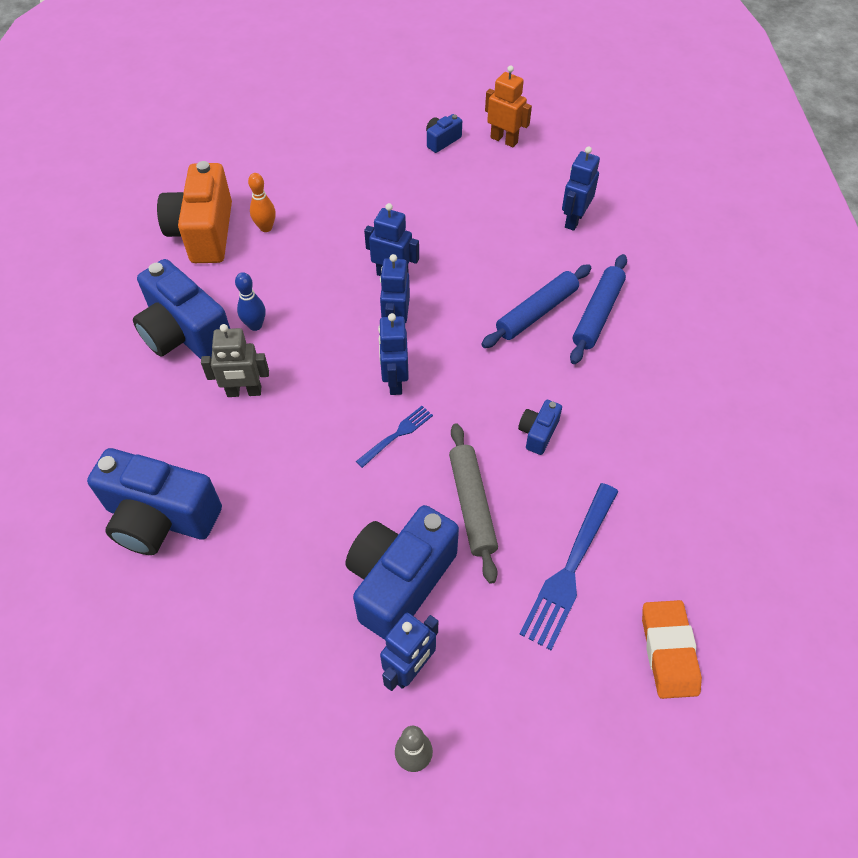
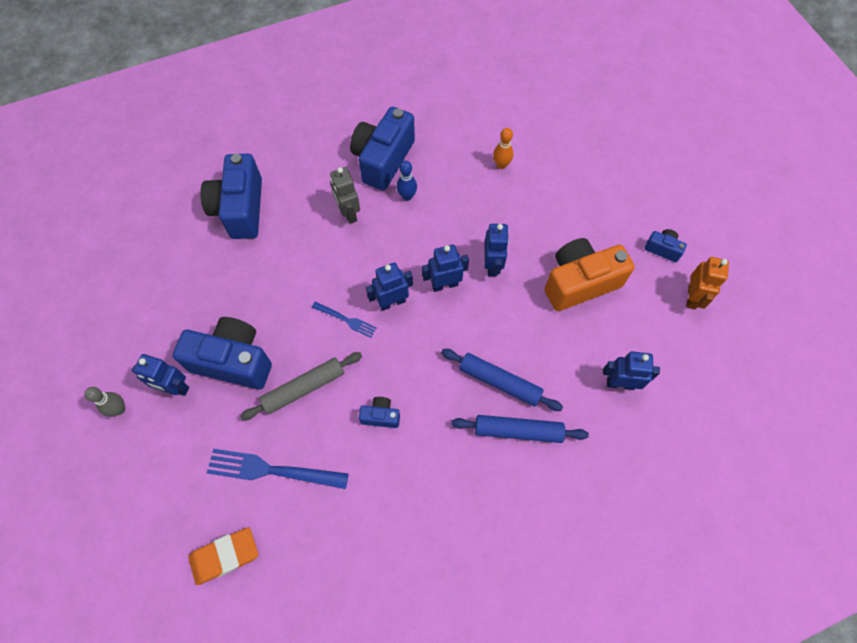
camera: 70 degrees right, 10 degrees up
(203, 233) = (478, 130): orange camera -> orange camera (579, 282)

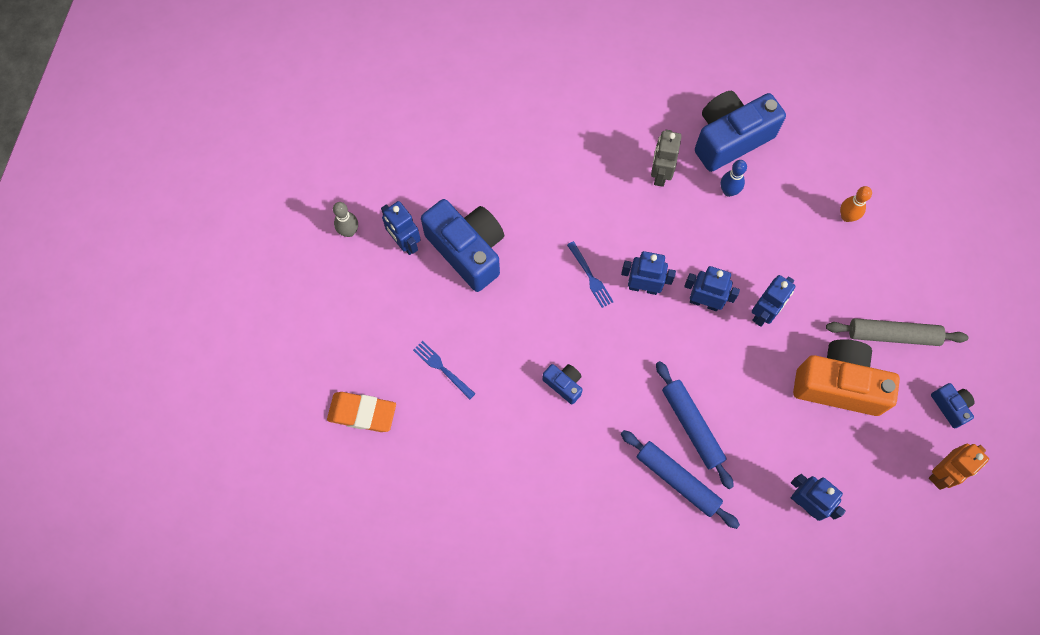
camera: 35 degrees right, 5 degrees up
(240, 209) = (561, 106): blue camera -> none
(272, 470) = (442, 368): blue fork -> blue fork, size x0.54
(304, 388) = (513, 315): grey rolling pin -> grey rolling pin (893, 335)

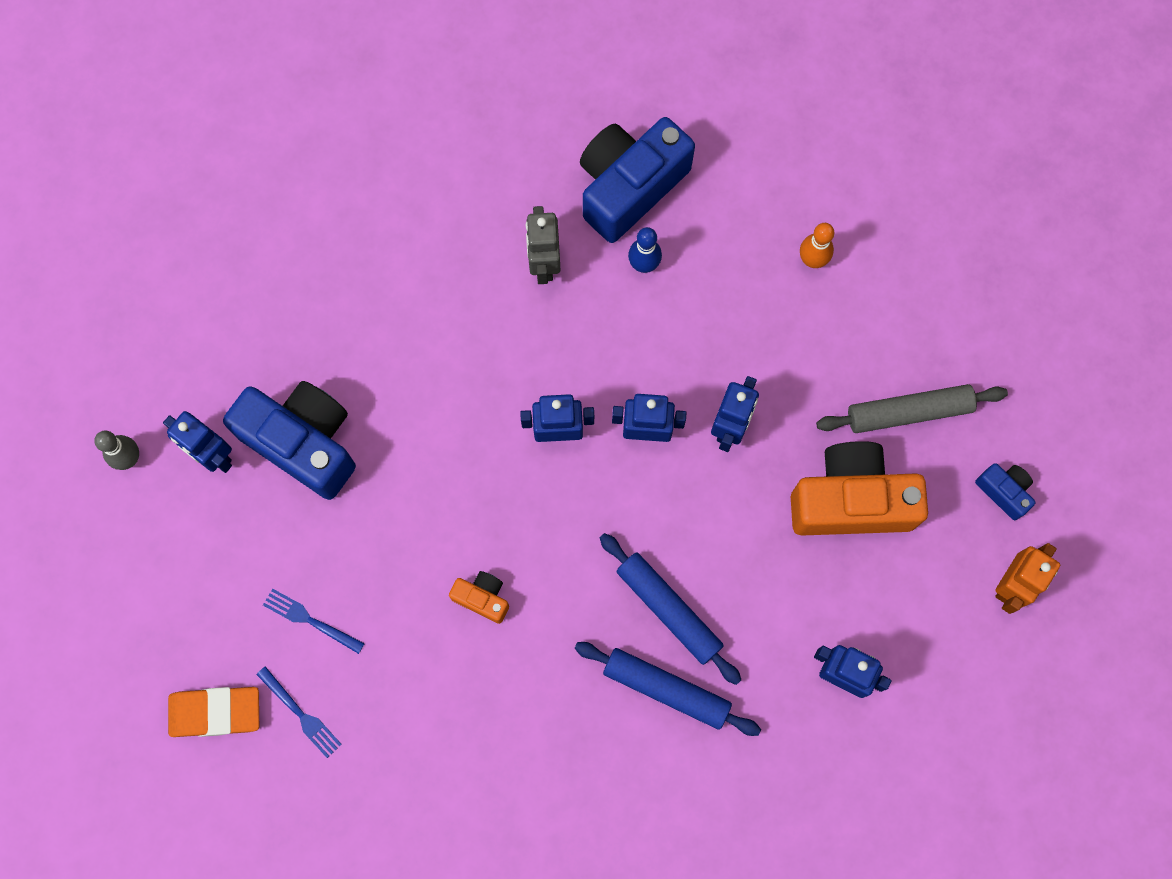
camera: 15 degrees left, 5 degrees up
(564, 384) = (482, 598): blue camera -> orange camera
(590, 276) = (482, 436): blue fork -> blue fork (301, 714)

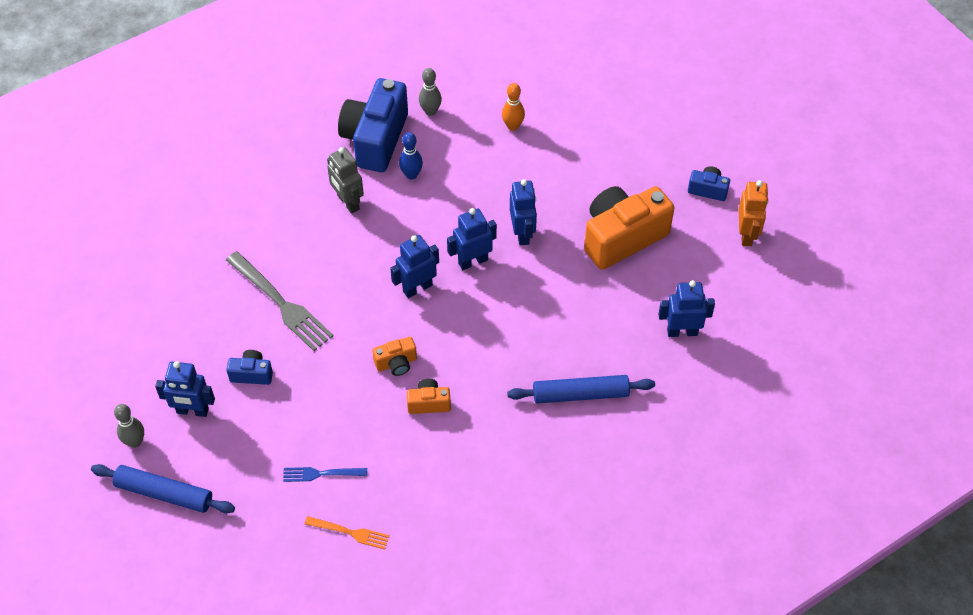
camera: 30 degrees left, 20 degrees down
(215, 712) = (290, 562): orange eraser -> none
(301, 714) = (350, 532): blue fork -> orange fork
(303, 442) = (252, 374): blue camera -> blue camera, size x0.46
(387, 364) = (281, 303): none -> grey fork
(475, 523) = (396, 363): none -> orange camera
(669, 609) = (552, 350): blue rolling pin -> blue rolling pin (164, 493)
(721, 181) = (430, 111): none -> grey bowling pin
(909, 412) = (624, 176): grey rolling pin -> none

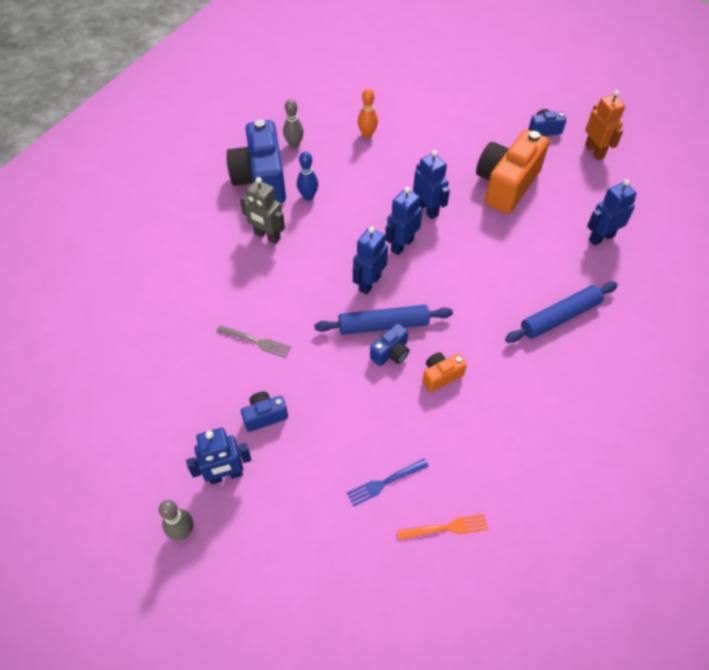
camera: 25 degrees left, 0 degrees up
(164, 493) = (241, 572): blue rolling pin -> blue rolling pin (383, 325)
(281, 303) = (256, 341): grey fork -> grey fork, size x0.54
(396, 363) = (391, 353): orange camera -> blue camera

